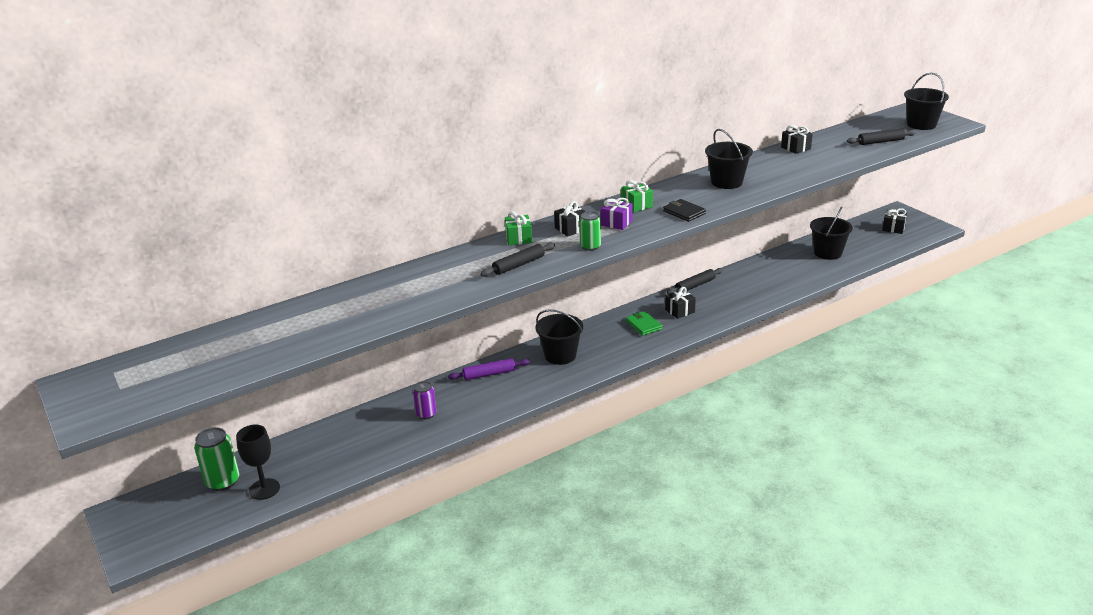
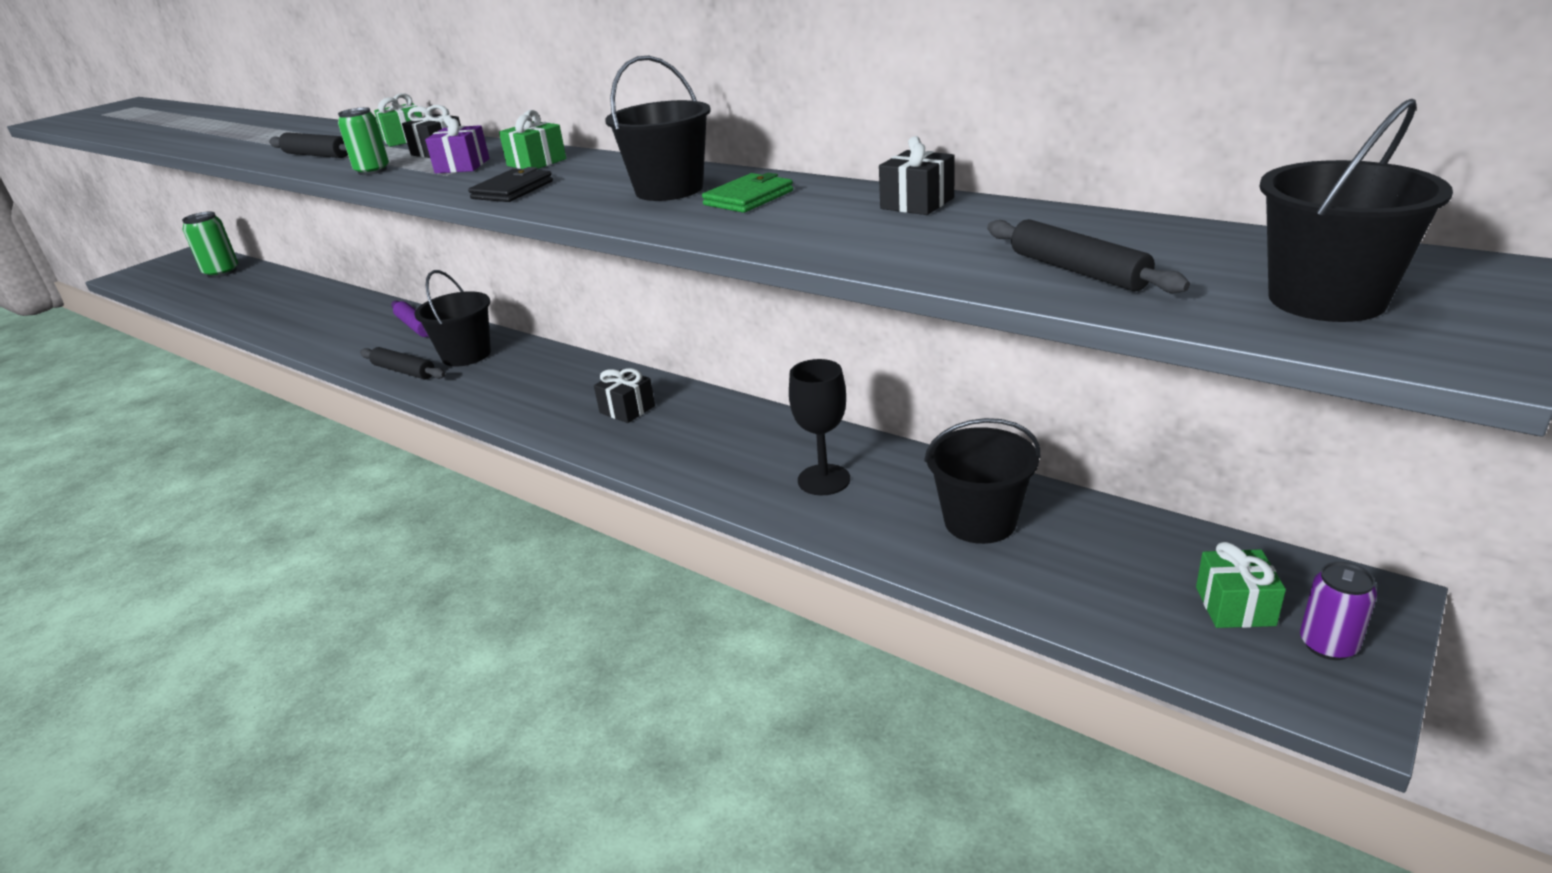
camera: 70 degrees right, 0 degrees up
(264, 489) = (202, 290): black goblet -> black goblet (824, 480)
(426, 414) = (325, 318): purple can -> purple can (1328, 645)
(643, 325) = (569, 391): green wallet -> green wallet (748, 198)
(695, 285) = (726, 403): black rolling pin -> black rolling pin (404, 371)
(893, 228) = (1235, 606): black gift -> green gift

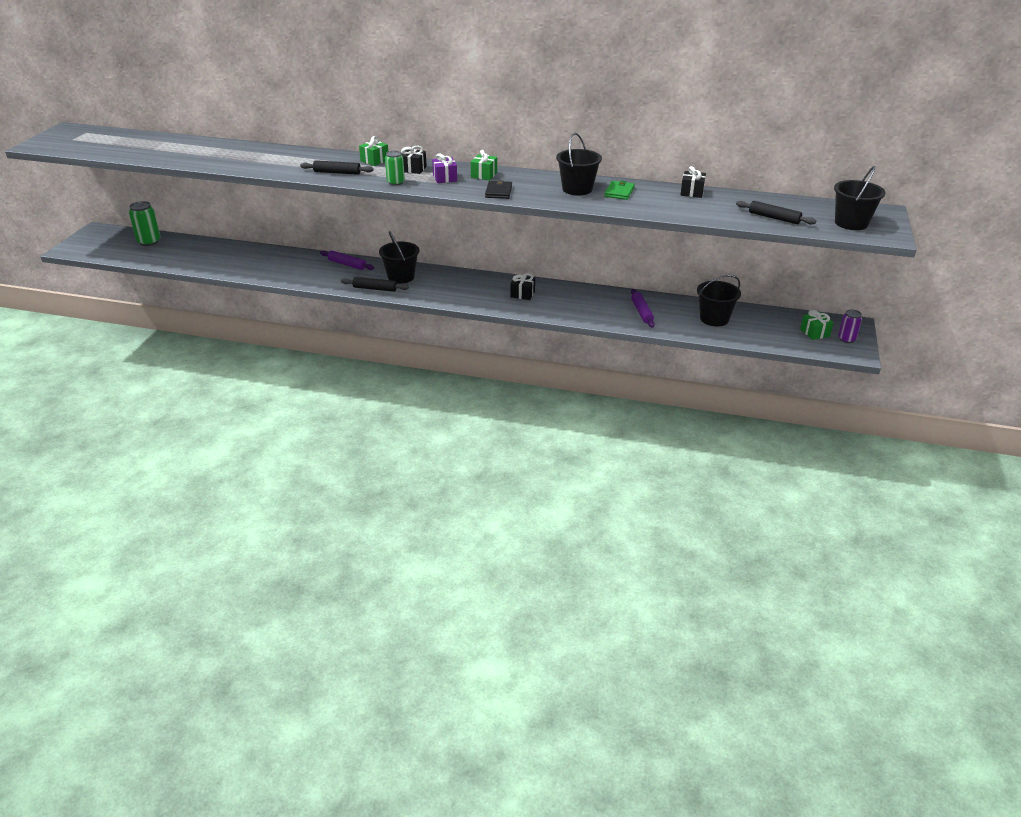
camera: 25 degrees left, 5 degrees up
(824, 480) = (641, 312): black goblet -> purple rolling pin

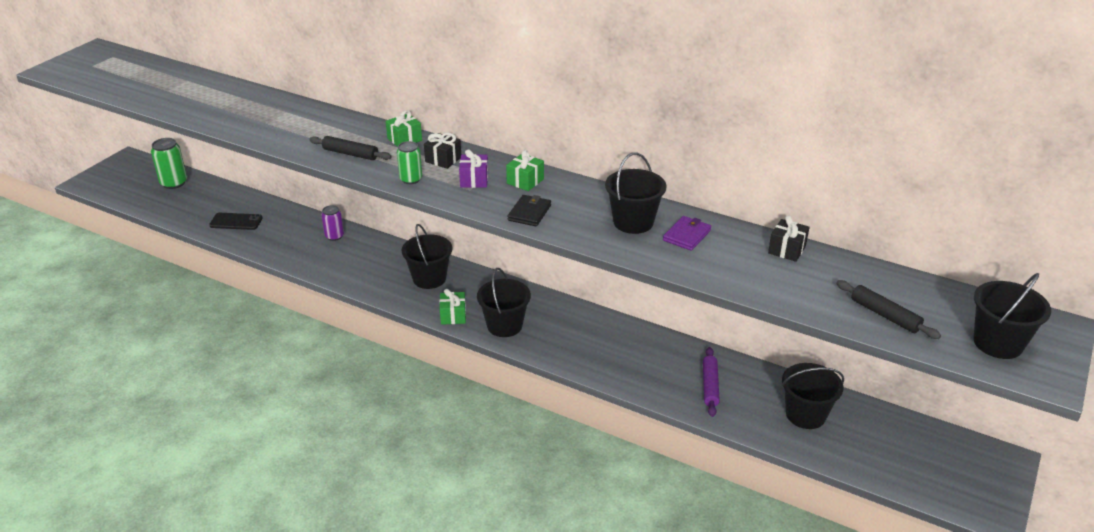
camera: 15 degrees right, 0 degrees up
(220, 260) = (236, 222): none -> black phone
(347, 264) = (375, 249): purple rolling pin -> none
(375, 288) = (391, 292): black rolling pin -> none
(474, 297) = (504, 325): none -> black bucket
(522, 294) = (566, 330): black gift -> none
(619, 192) = (687, 235): green wallet -> purple wallet
(815, 333) = (942, 465): green gift -> green gift (453, 316)
(846, 339) = (986, 486): purple can -> purple can (334, 236)

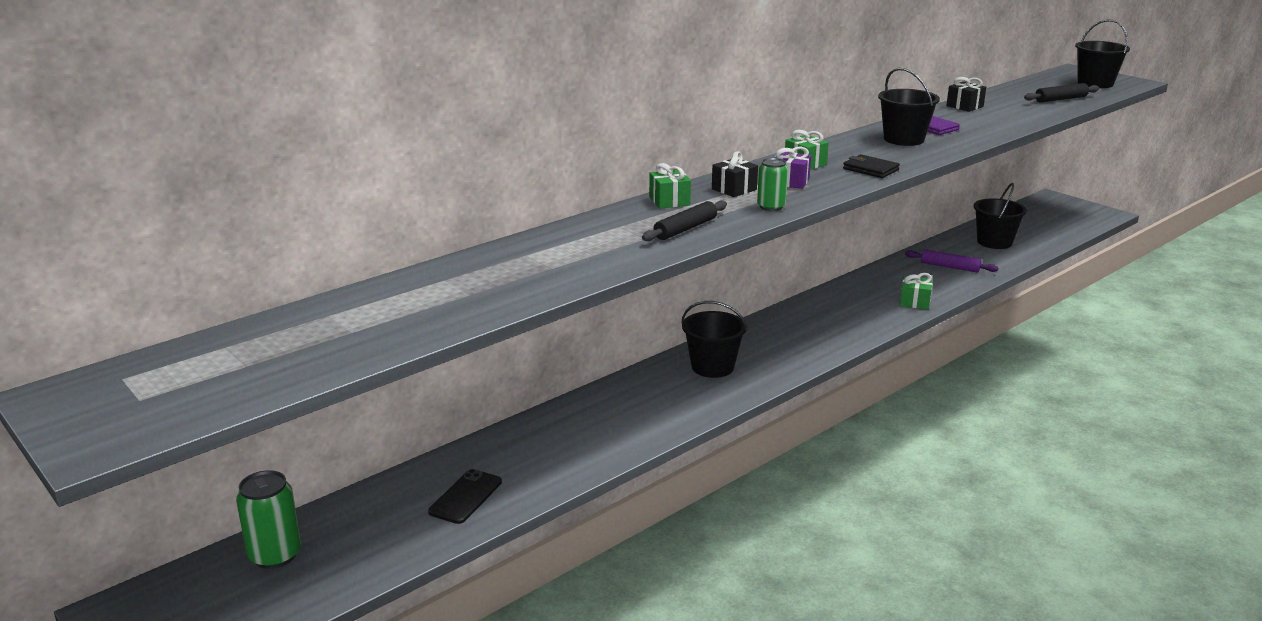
camera: 70 degrees left, 10 degrees down
(334, 236) = (571, 418): purple can -> none
(453, 316) = (794, 363): green gift -> green gift (915, 302)
(504, 325) = (825, 338): black bucket -> none

